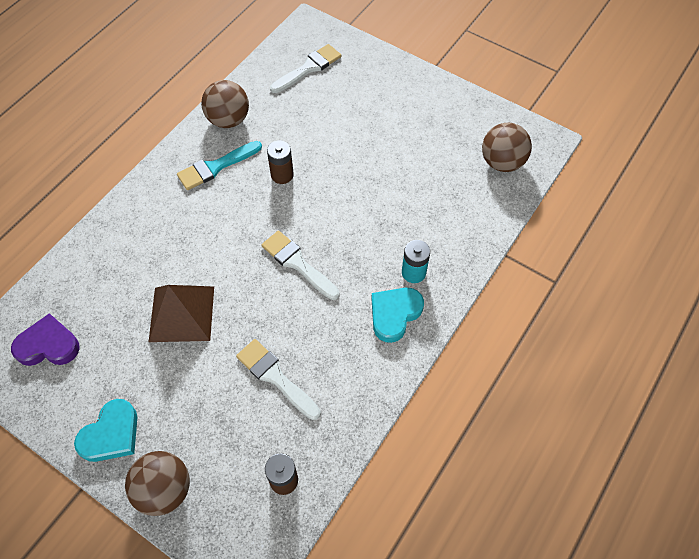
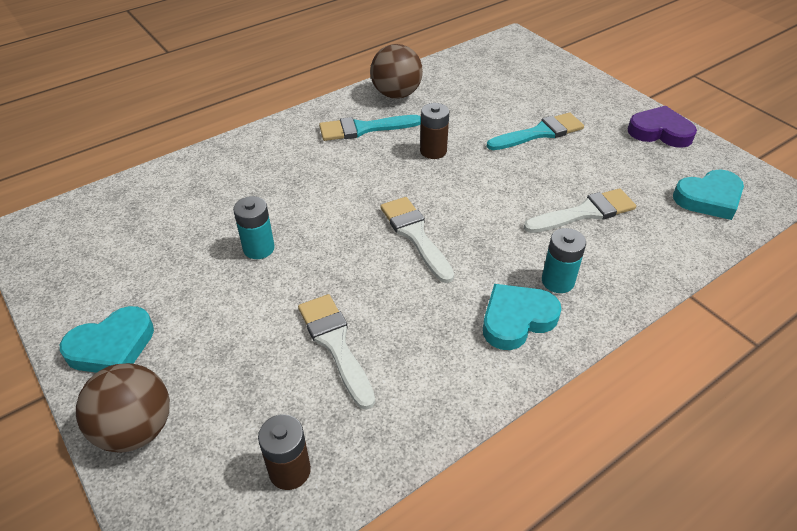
camera: 20 degrees right, 15 degrees down
(48, 345) = (101, 239): purple heart -> purple heart (660, 132)
(181, 313) = (259, 248): brown pyramid -> turquoise battery
(308, 68) = (501, 71): white brush -> white brush (585, 212)
(361, 131) = (539, 133): none -> turquoise brush
(502, 162) = (709, 198): brown ball -> turquoise heart

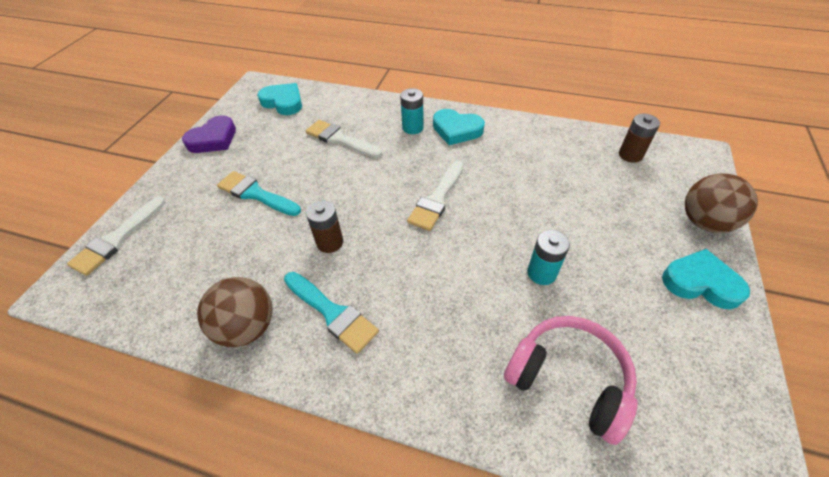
camera: 125 degrees left, 5 degrees up
(179, 203) = (568, 380): none -> pink headphones
(335, 344) = (555, 182): white brush -> white brush (117, 239)
(660, 132) = (213, 139): purple heart -> purple heart turned 120 degrees counterclockwise

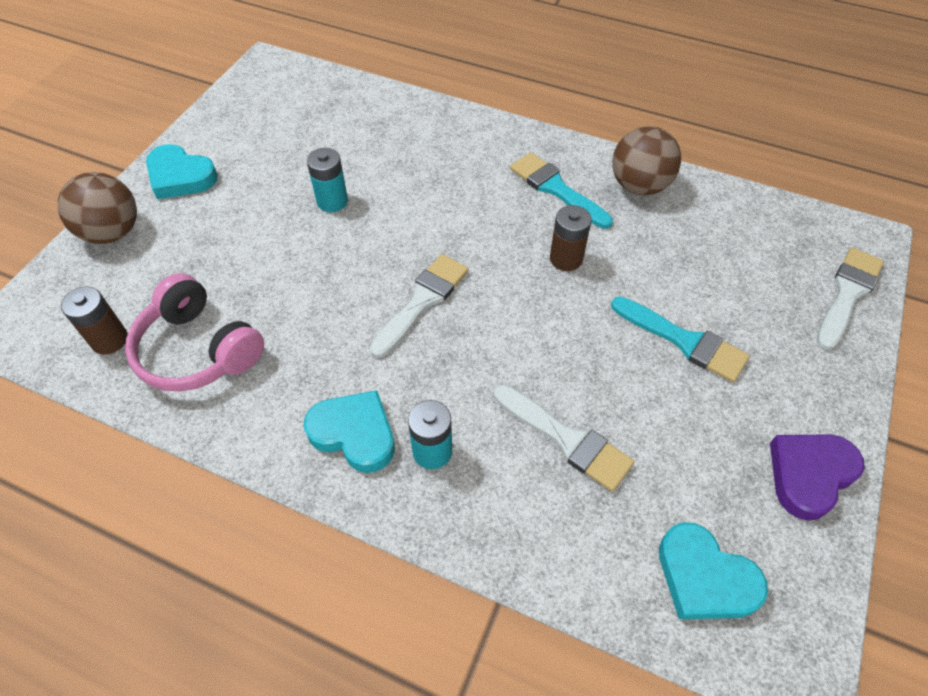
camera: 175 degrees left, 5 degrees up
(568, 380) = (354, 125): pink headphones -> pink headphones (198, 350)

